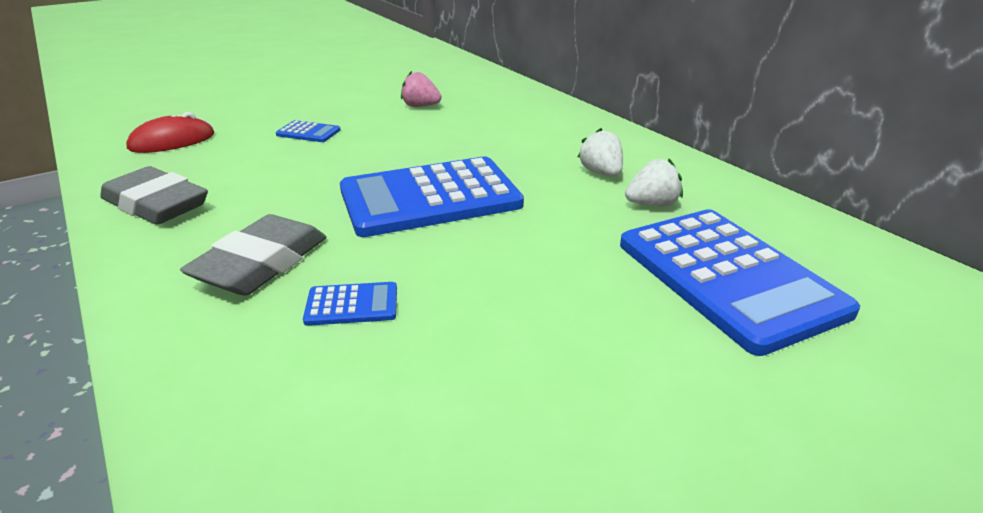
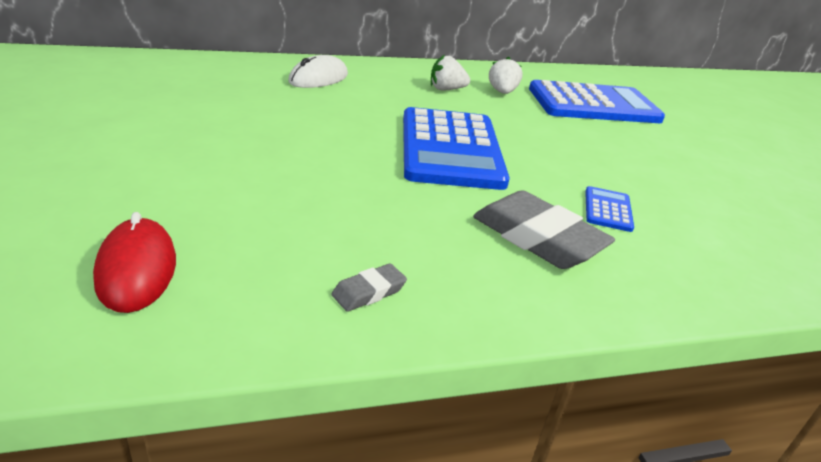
camera: 75 degrees left, 0 degrees up
(156, 204) = (369, 292): grey eraser -> grey eraser, size x0.45
(308, 132) = (229, 171): blue calculator -> none
(420, 106) = (222, 105): pink strawberry -> none
(529, 119) = (318, 78): none -> white mouse

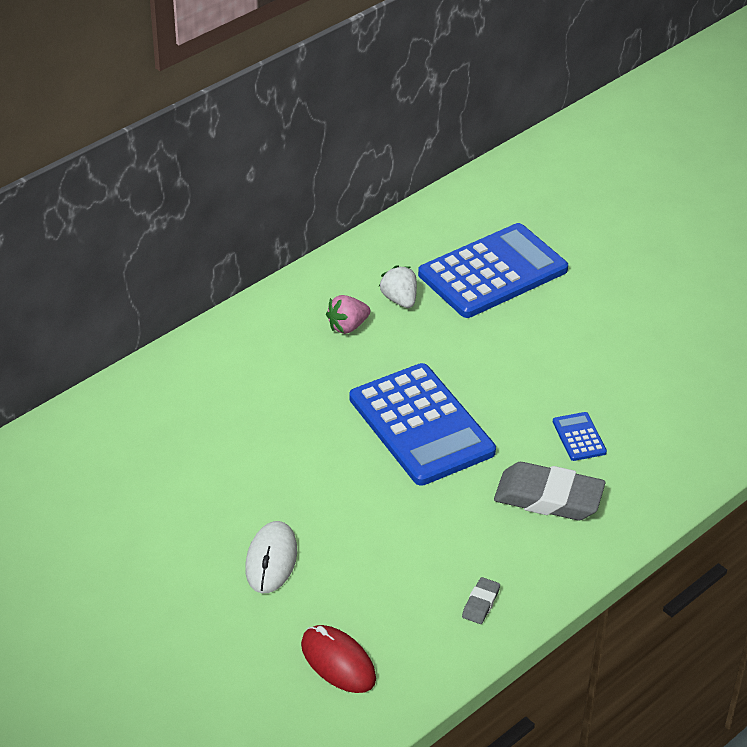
camera: 25 degrees left, 10 degrees up
(318, 78) = (222, 378): white mouse -> white mouse (271, 560)
(446, 89) = (347, 326): white strawberry -> pink strawberry

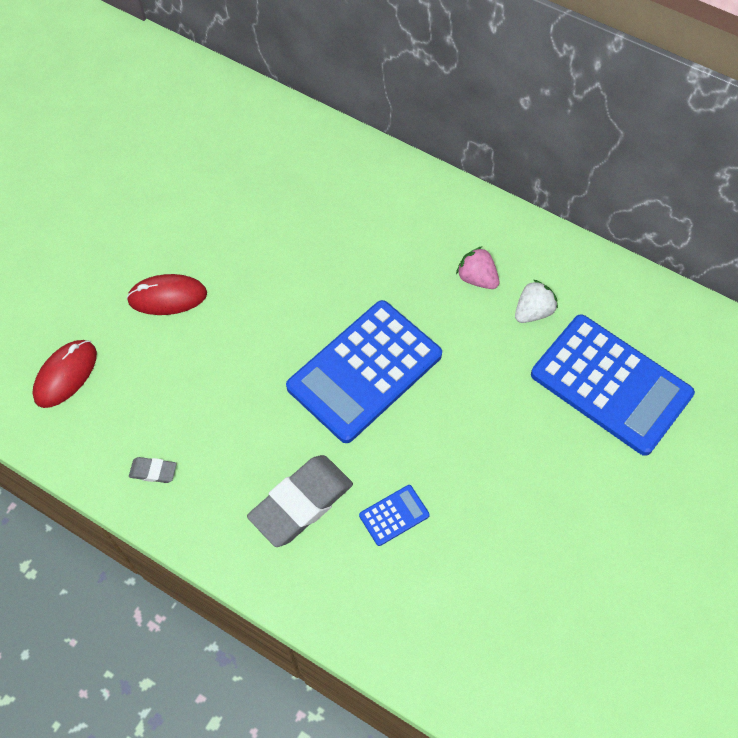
camera: 75 degrees right, 20 degrees up
(271, 560) = (167, 297): white mouse -> red mouse
(548, 498) = (301, 503): grey eraser -> grey eraser turned 45 degrees clockwise

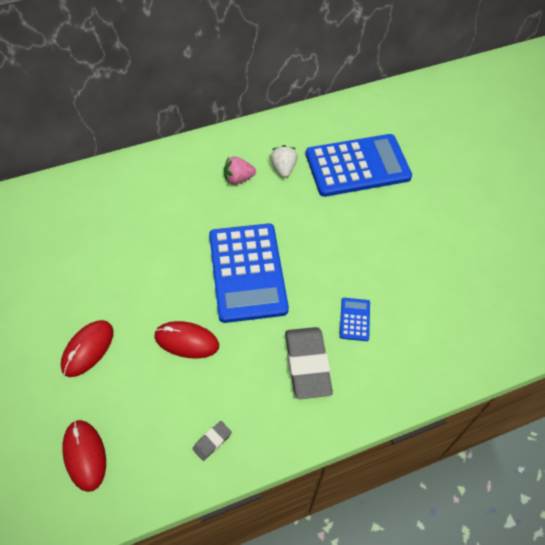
camera: 55 degrees left, 5 degrees down
(241, 373) = (186, 341): none -> red mouse

